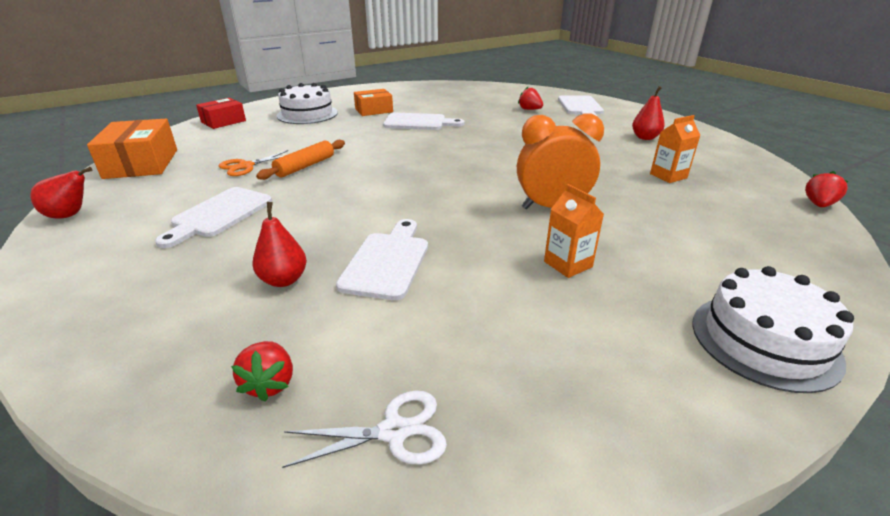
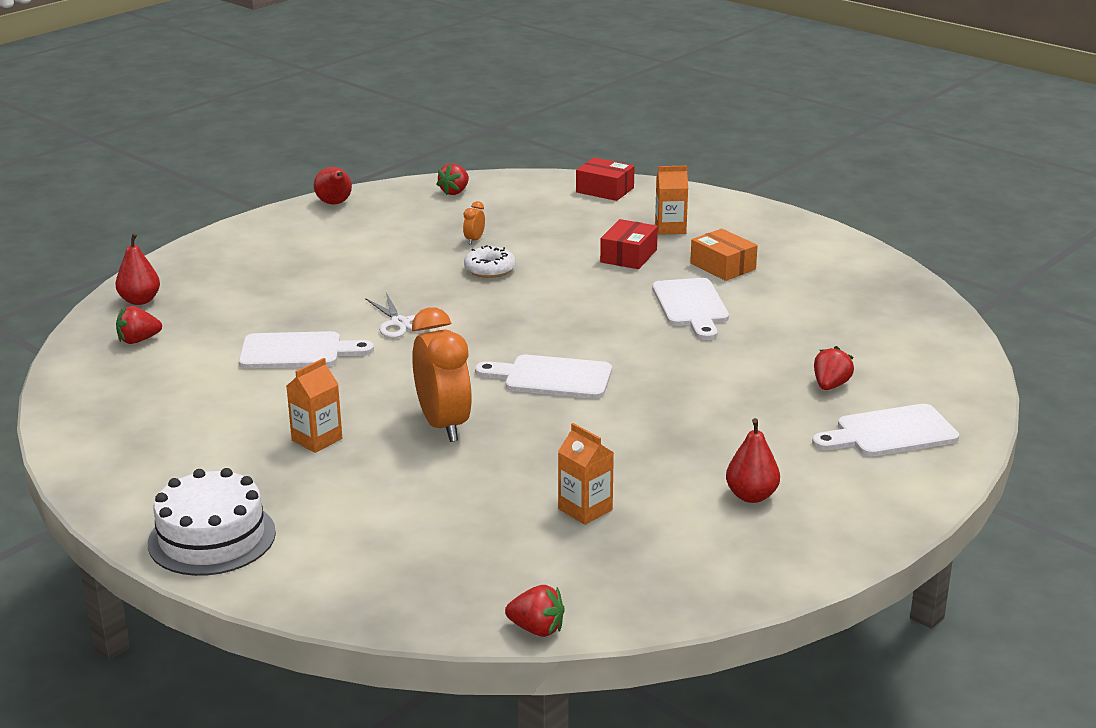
camera: 75 degrees right, 5 degrees down
(141, 163) = (455, 192): orange box -> red strawberry
(219, 214) = (359, 259): white cutting board -> white cutting board (552, 377)
(246, 166) = (474, 240): orange scissors -> orange clock
(284, 280) = (257, 315): red pear -> red pear (140, 300)
(305, 166) = (490, 269): orange rolling pin -> white donut
(307, 114) = (670, 228): white cake -> orange carton
(333, 127) = (628, 256): none -> red box
(394, 431) = (100, 388): white scissors -> white scissors (400, 323)

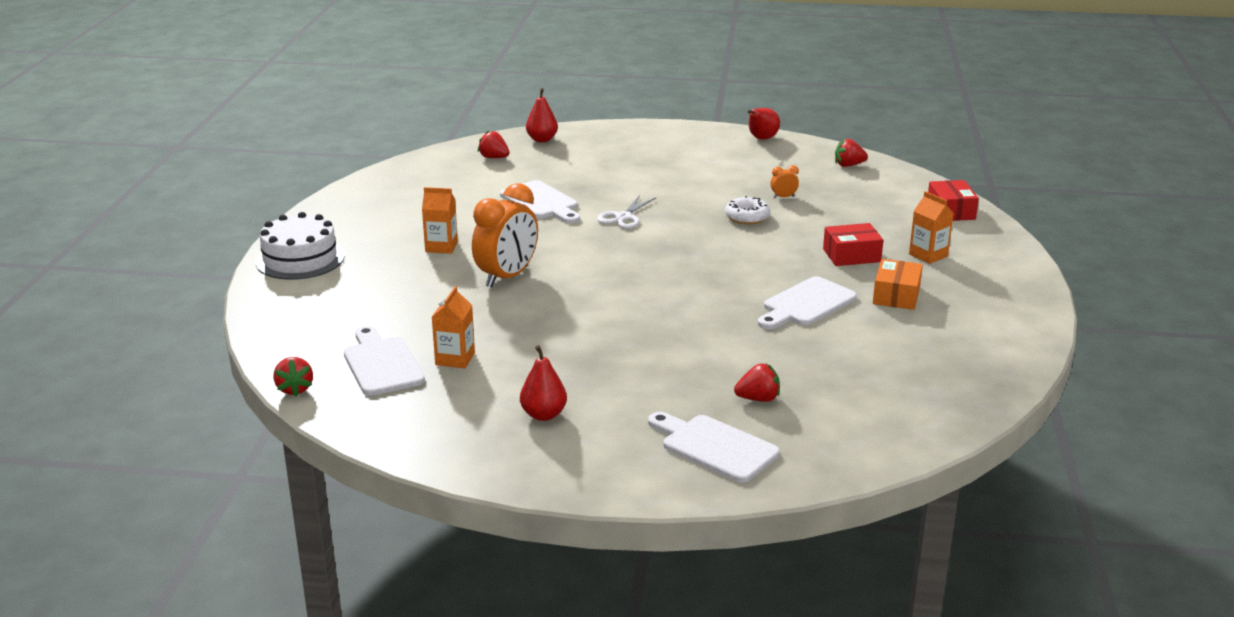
camera: 55 degrees right, 0 degrees up
(552, 377) = (619, 290): white cutting board -> white cutting board (382, 364)

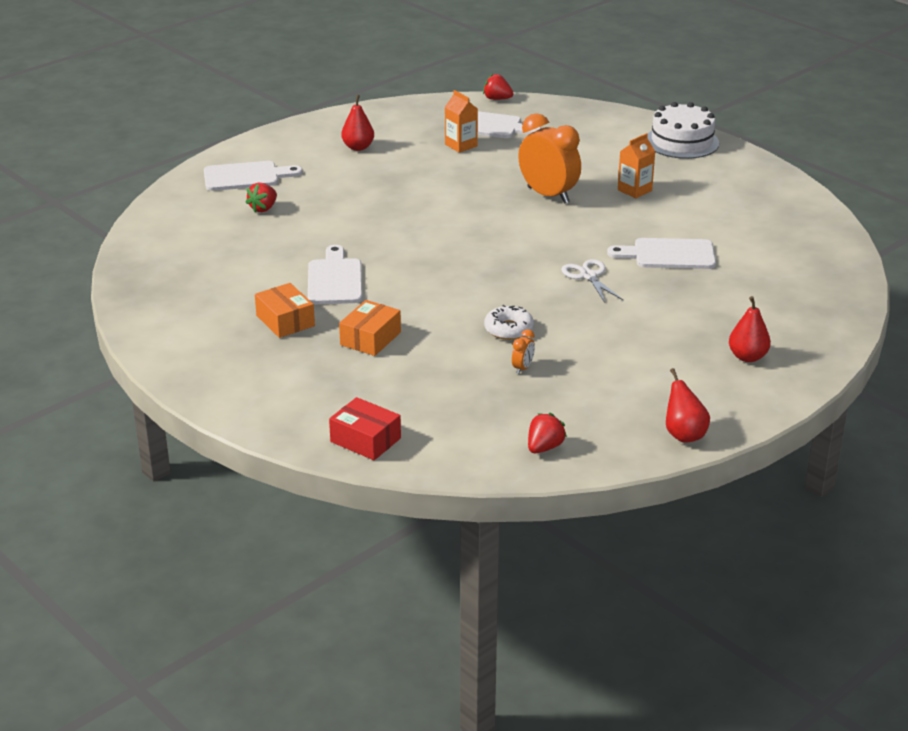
camera: 130 degrees right, 5 degrees up
(494, 158) = (806, 271): red strawberry -> none
(507, 277) = (548, 195): orange clock -> orange clock turned 150 degrees clockwise
(542, 139) = (829, 311): red pear -> red pear (747, 357)
(851, 255) = (370, 338): red box -> orange box
(928, 255) = (314, 373): orange carton -> none

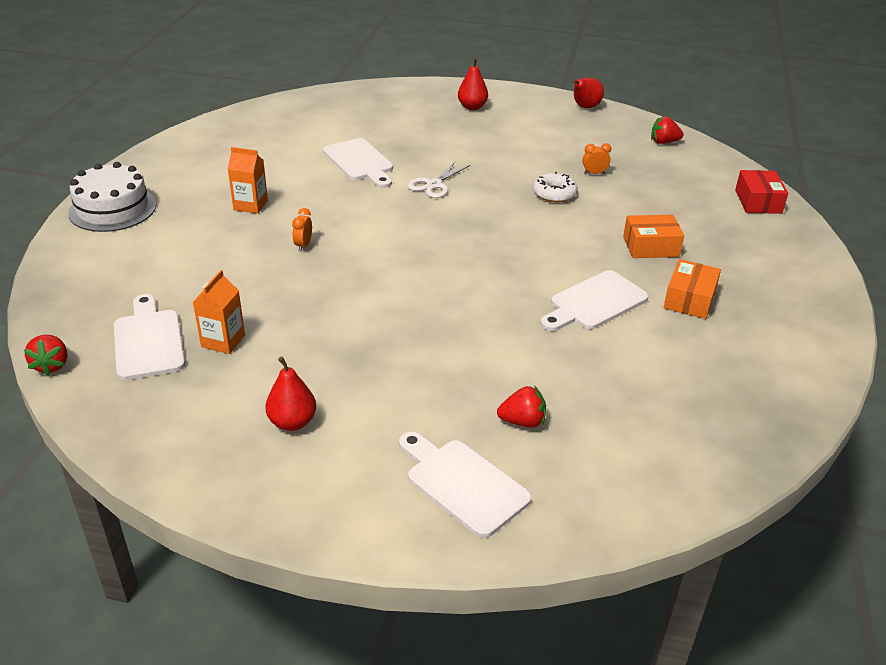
camera: 125 degrees left, 5 degrees up
(548, 195) = (303, 245): orange clock -> orange clock, size x0.41

